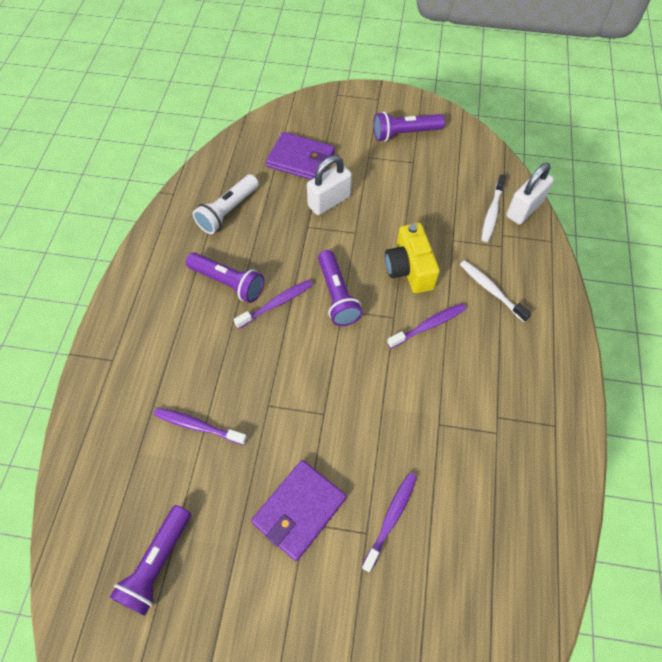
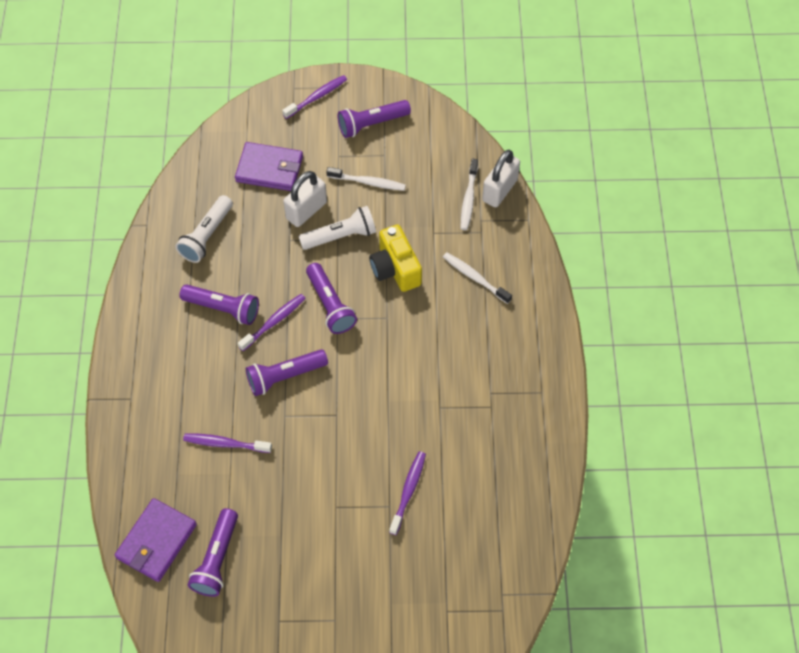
camera: 10 degrees left, 0 degrees up
(276, 362) = (285, 376): none -> purple flashlight
(299, 510) = (329, 498): purple wallet -> purple wallet (156, 541)
(359, 230) = (341, 236): none -> white flashlight
(393, 184) = (368, 182): none -> white toothbrush
(428, 325) = (420, 320): purple toothbrush -> purple toothbrush (316, 97)

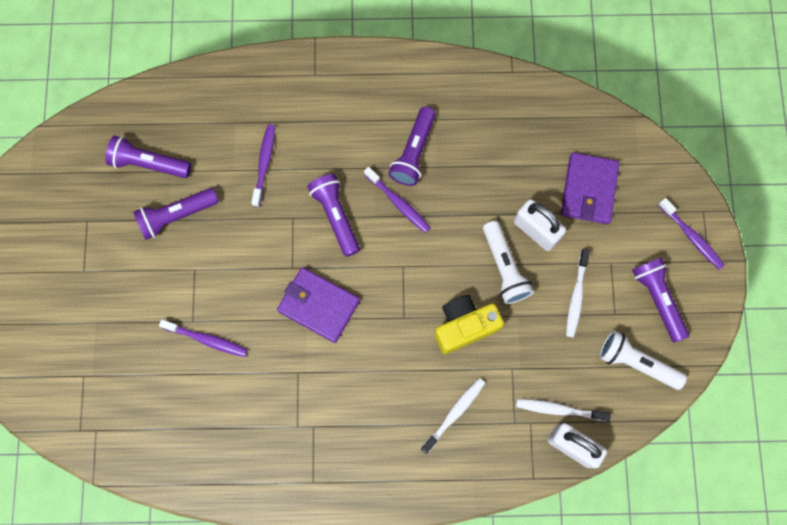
camera: 90 degrees right, 15 degrees up
(156, 541) = (169, 110): purple wallet -> purple wallet (318, 305)
(206, 236) = (500, 131): white flashlight -> white flashlight (636, 362)
(330, 305) = (418, 258): purple flashlight -> purple flashlight (176, 216)

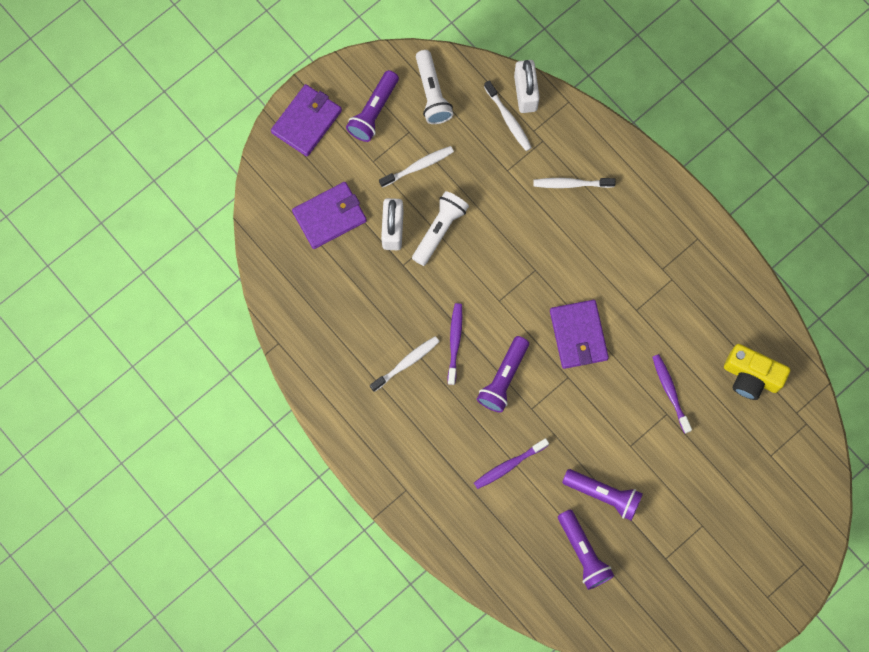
camera: 130 degrees left, 0 degrees up
(413, 152) = (406, 363): purple flashlight -> white toothbrush
(464, 326) = (505, 224): yellow camera -> yellow camera (751, 376)
(691, 237) = (306, 121): purple toothbrush -> purple wallet

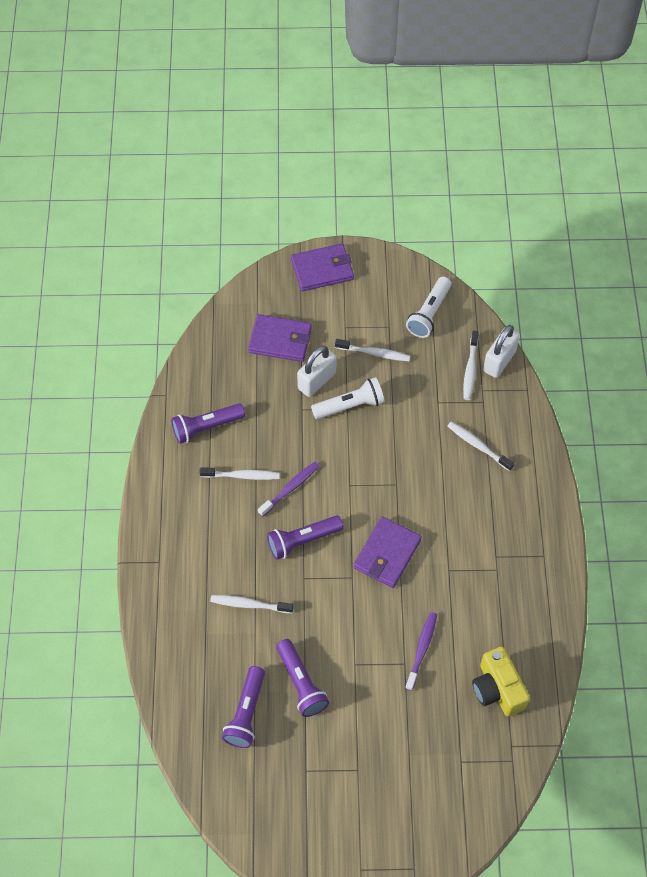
camera: 40 degrees right, 15 degrees down
(373, 111) = (375, 296): purple flashlight -> purple flashlight (206, 427)
(509, 465) = (249, 604): purple toothbrush -> white toothbrush

